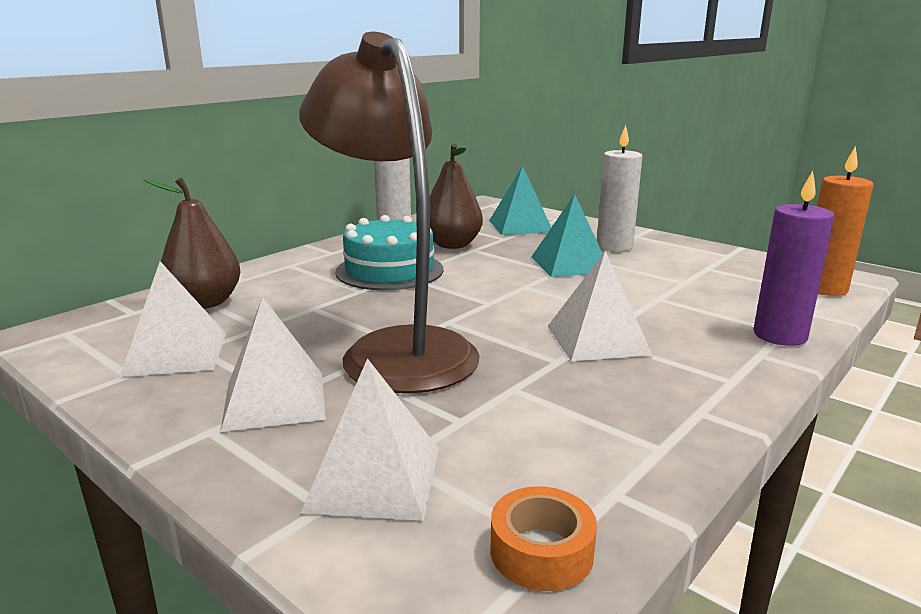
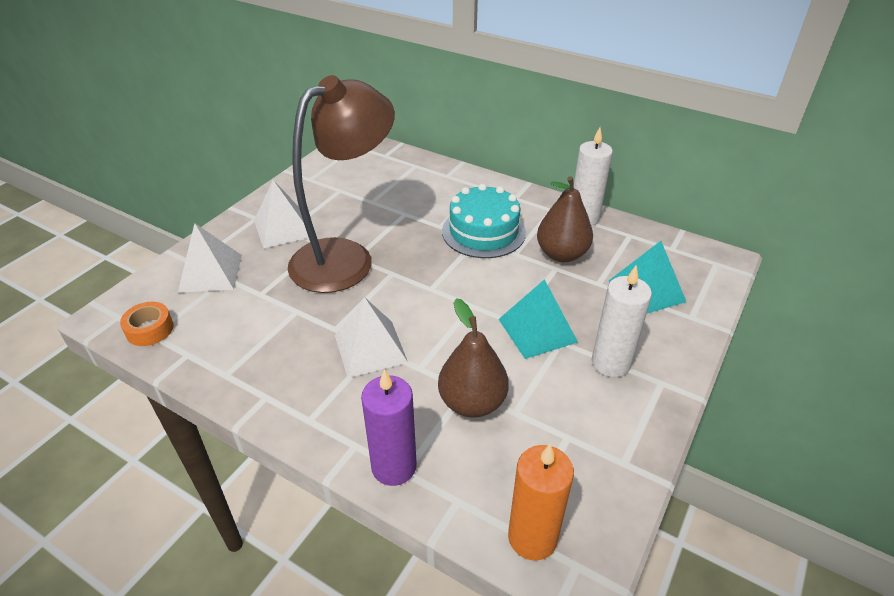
camera: 80 degrees right, 20 degrees up
(176, 353) = (333, 185): white pyramid -> none
(205, 303) = (403, 173): brown pear -> brown pear (472, 402)

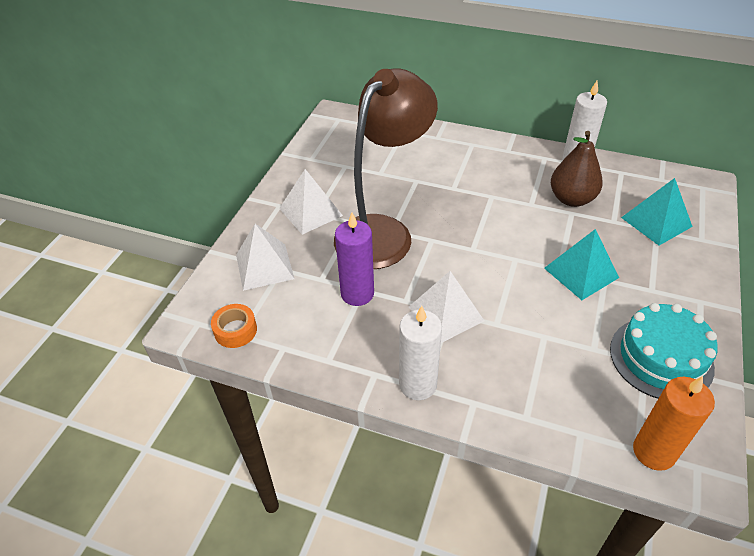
camera: 10 degrees left, 5 degrees up
(394, 466) = (515, 415): purple candle -> purple candle (357, 293)
(472, 402) = (555, 347): brown pear -> none
(483, 231) = (495, 188): turquoise cake -> turquoise cake (661, 358)
(610, 363) = (653, 291): white candle -> white candle (418, 384)

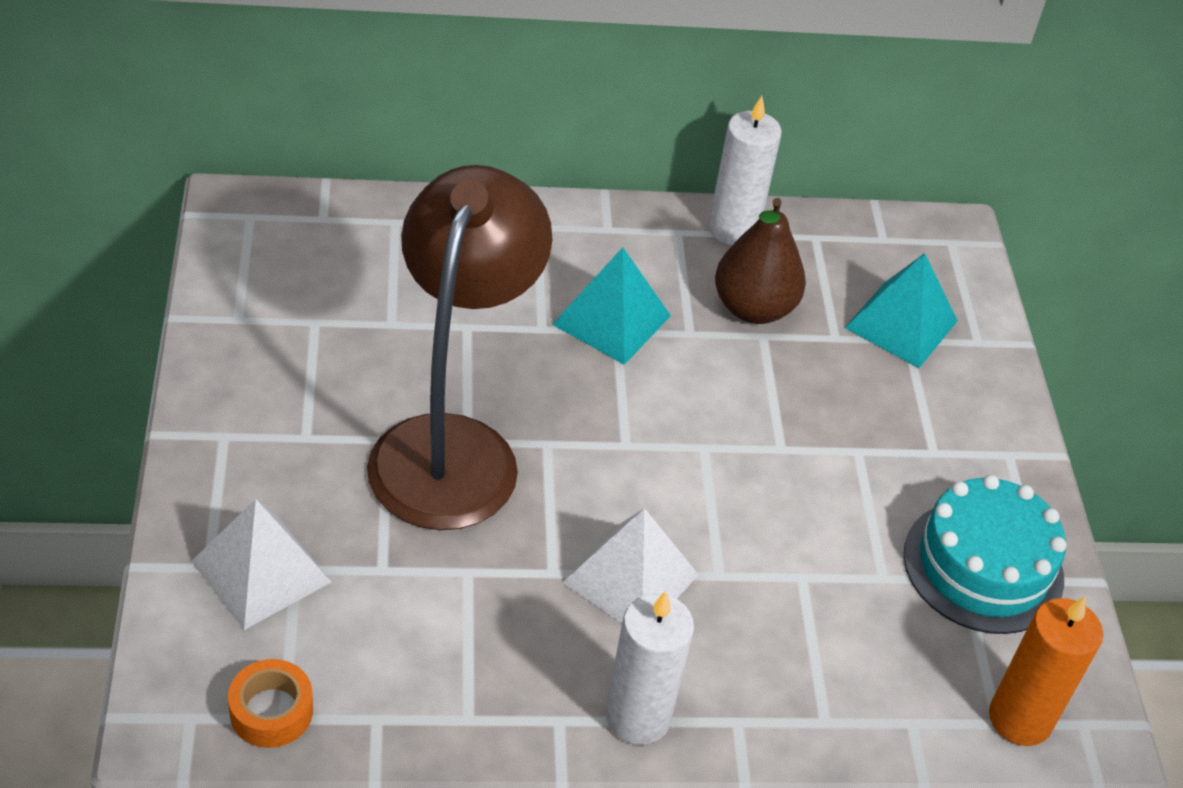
camera: 30 degrees left, 0 degrees up
(310, 212) = (294, 436): white pyramid -> none
(357, 293) = (462, 581): purple candle -> none
(581, 272) = (818, 447): turquoise pyramid -> turquoise pyramid (612, 320)

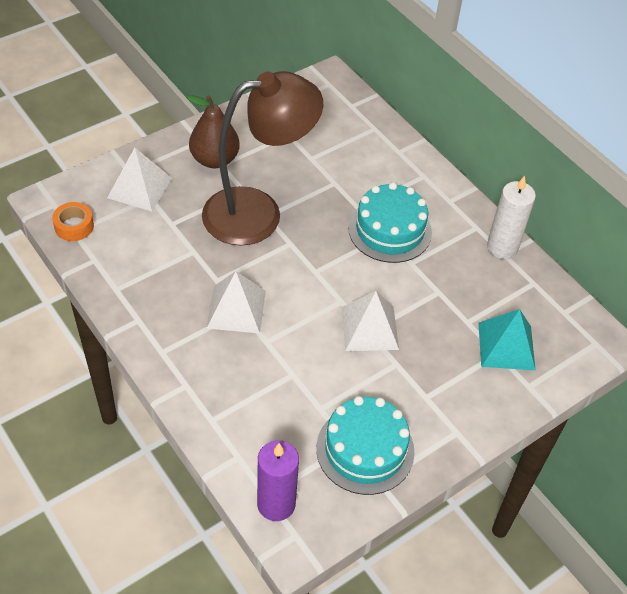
camera: 60 degrees right, 5 degrees up
(612, 320) = (390, 230): turquoise pyramid -> turquoise cake
(638, 717) = (160, 347): white candle -> none
(753, 308) = (453, 280): brown pear -> brown pear (214, 159)
(776, 443) = (369, 328): none -> white pyramid
(1020, 719) = (276, 504): orange candle -> purple candle

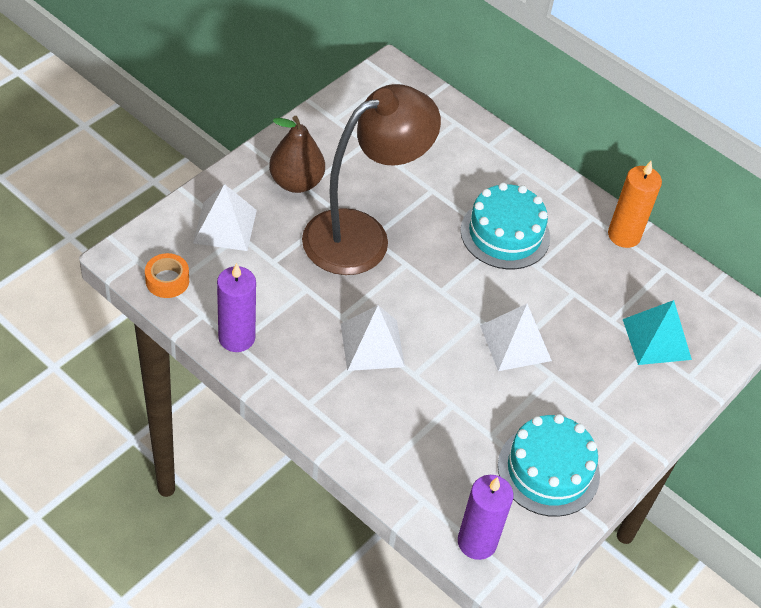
camera: 15 degrees left, 0 degrees up
(117, 284) = (236, 338): none -> purple candle
(502, 247) = (624, 235): white candle -> orange candle

